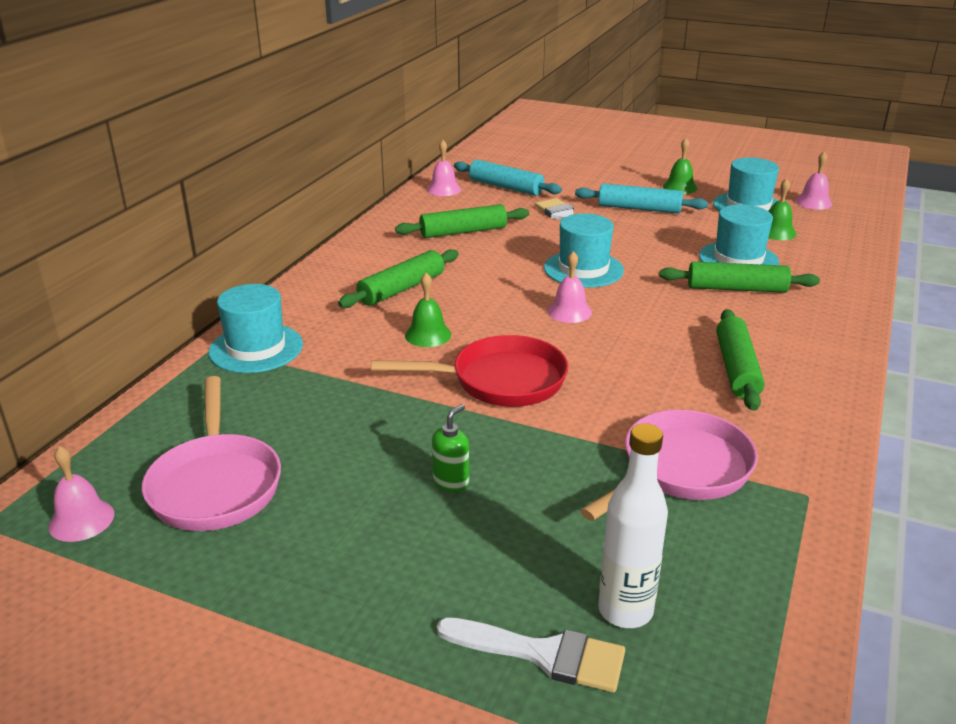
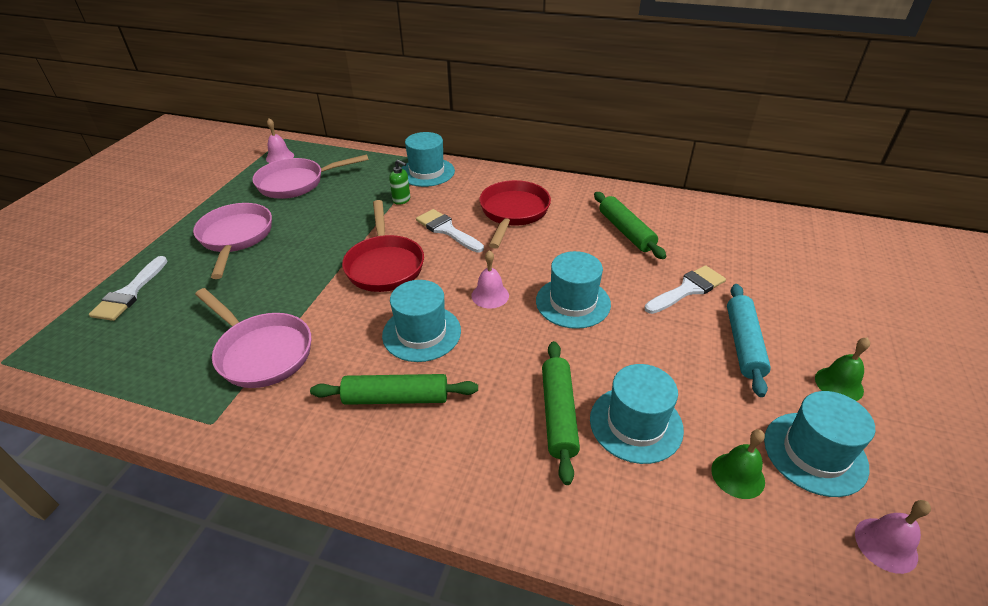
camera: 85 degrees right, 10 degrees up
(389, 539) = (236, 238): none -> pink pan
(402, 289) = (513, 213): green rolling pin -> red pan
(428, 335) = (446, 230): green bell -> white brush
(443, 189) = (714, 214): pink bell -> none
(451, 482) = (277, 253): green soap dispenser -> green soap dispenser (402, 200)
(505, 187) = (744, 248): turquoise rolling pin -> none
(625, 610) = (144, 322): white bottle -> none
(635, 354) = (421, 333): none -> turquoise hat

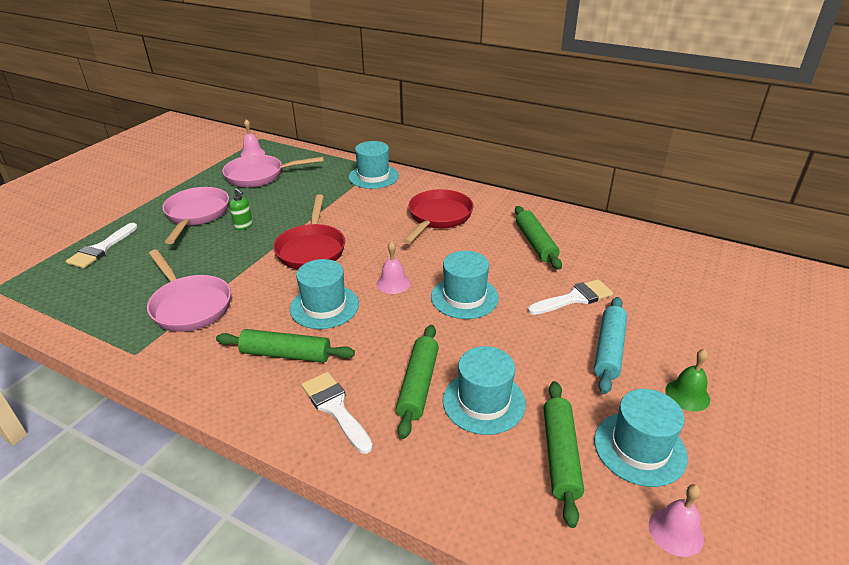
camera: 10 degrees right, 5 degrees down
(402, 200) = (344, 197): green soap dispenser -> green soap dispenser (244, 226)
(446, 230) = (374, 226): white brush -> white brush (335, 408)
(738, 475) = (560, 455): green bell -> green rolling pin

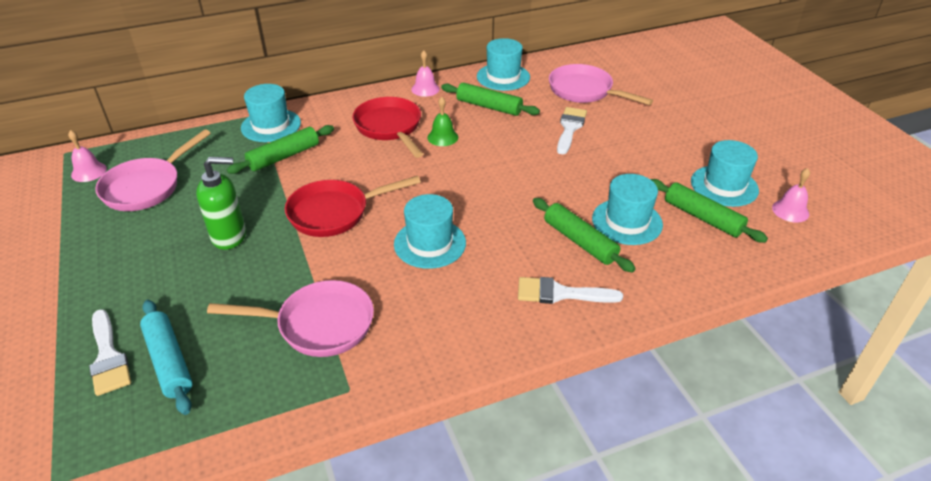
camera: 50 degrees left, 5 degrees up
(196, 215) = (153, 259): pink pan -> pink pan (584, 91)
(244, 226) = (229, 236): green soap dispenser -> green soap dispenser, size x1.79
(286, 354) = (467, 292): green rolling pin -> green rolling pin (284, 156)
(311, 249) = (335, 213): red pan -> red pan turned 120 degrees clockwise
(393, 283) = (447, 194): pink bell -> pink bell (425, 89)
(464, 297) = (509, 171): turquoise hat -> turquoise hat (503, 77)
(609, 350) = (634, 146): turquoise rolling pin -> turquoise rolling pin (169, 361)
(687, 395) = (701, 144): green bell -> green bell (442, 137)

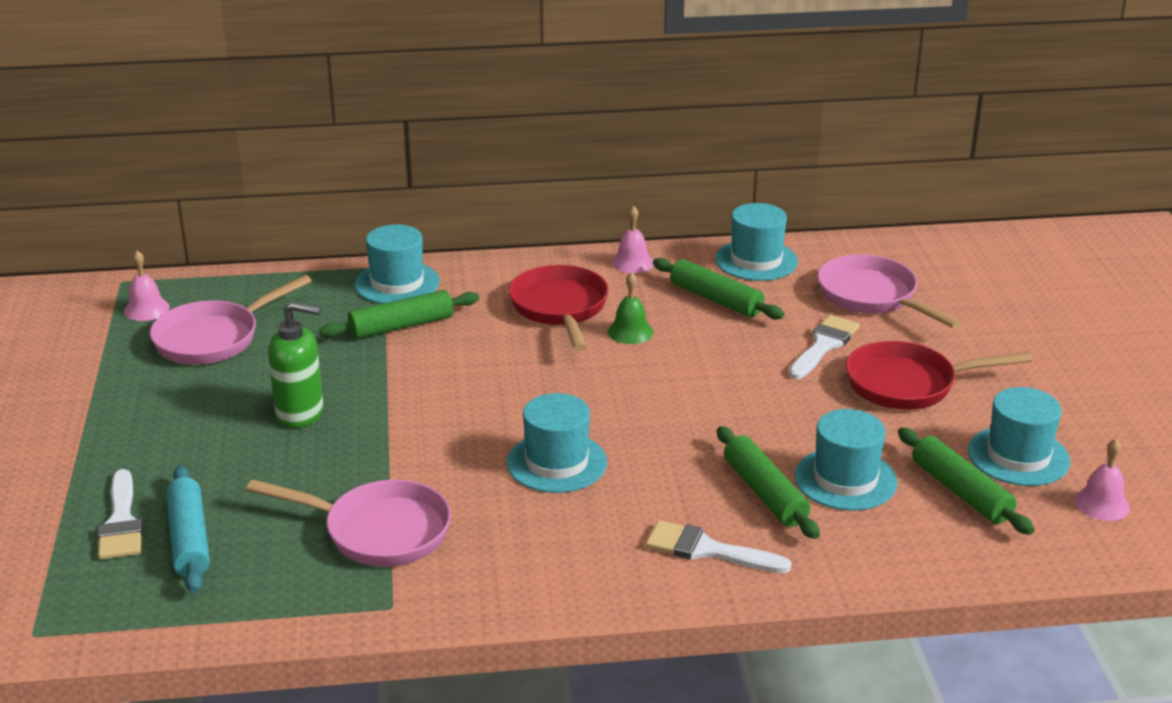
camera: 15 degrees right, 10 degrees down
(335, 213) = (445, 406): red pan -> red pan (908, 384)

